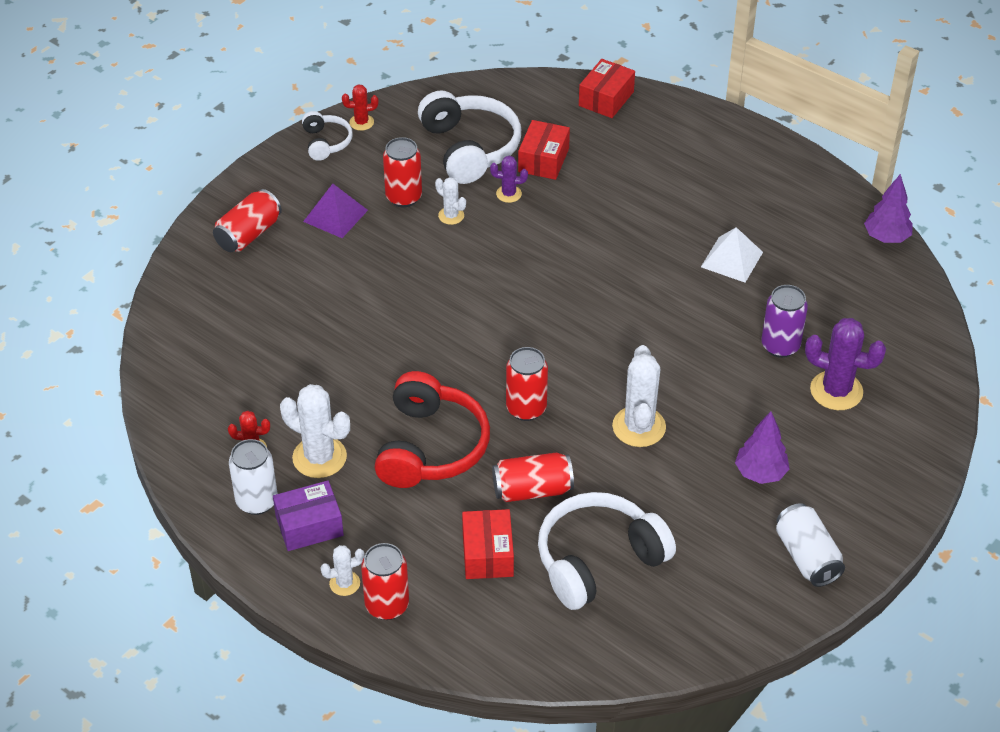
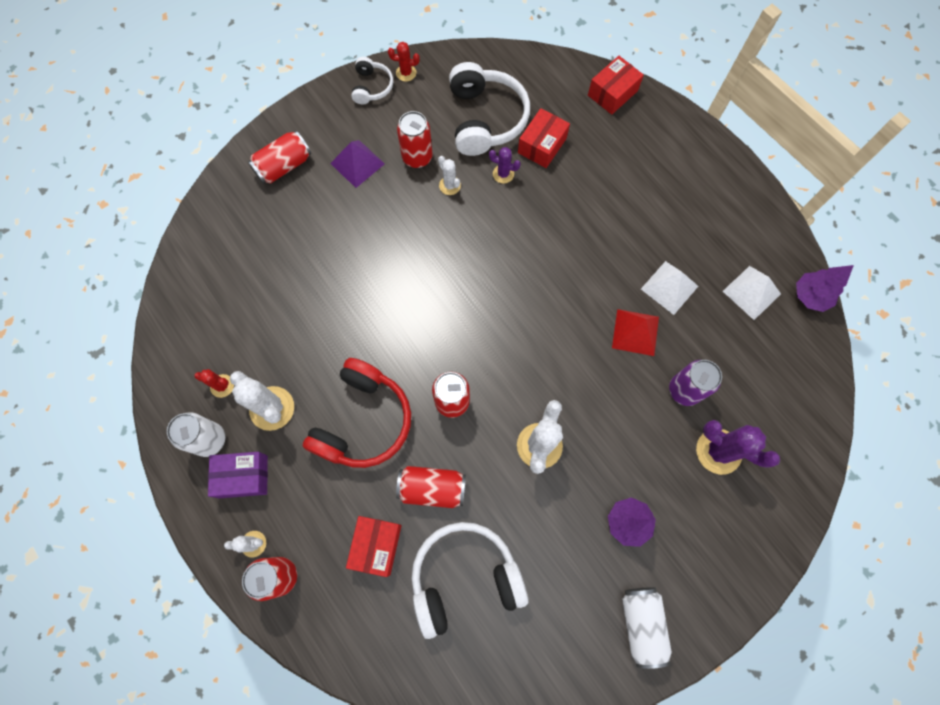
camera: 15 degrees right, 25 degrees up
(708, 306) = (635, 332): none -> red pyramid
(822, 246) = (751, 292): none -> white pyramid

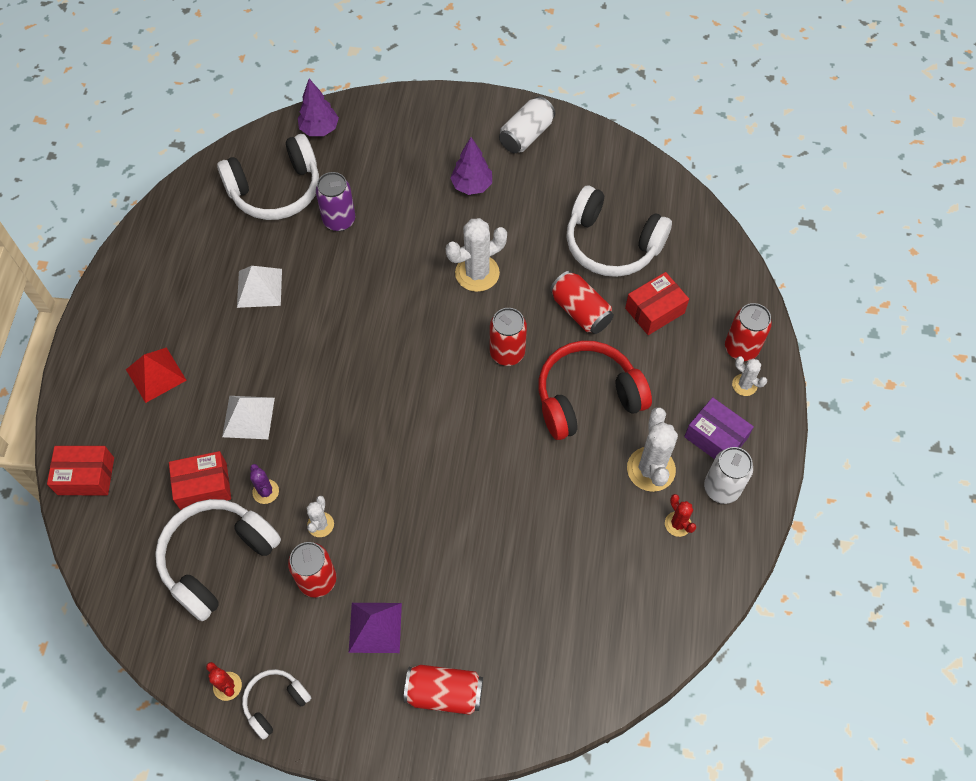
camera: 135 degrees left, 10 degrees down
(635, 332) = (322, 282): red pyramid -> red pyramid (156, 374)
(718, 451) = (365, 172): purple cactus -> none
(751, 292) = (210, 234): white pyramid -> white pyramid (248, 417)
(757, 369) = (276, 190): none -> white headphones
(810, 296) = (177, 198): purple tree -> purple tree (319, 129)

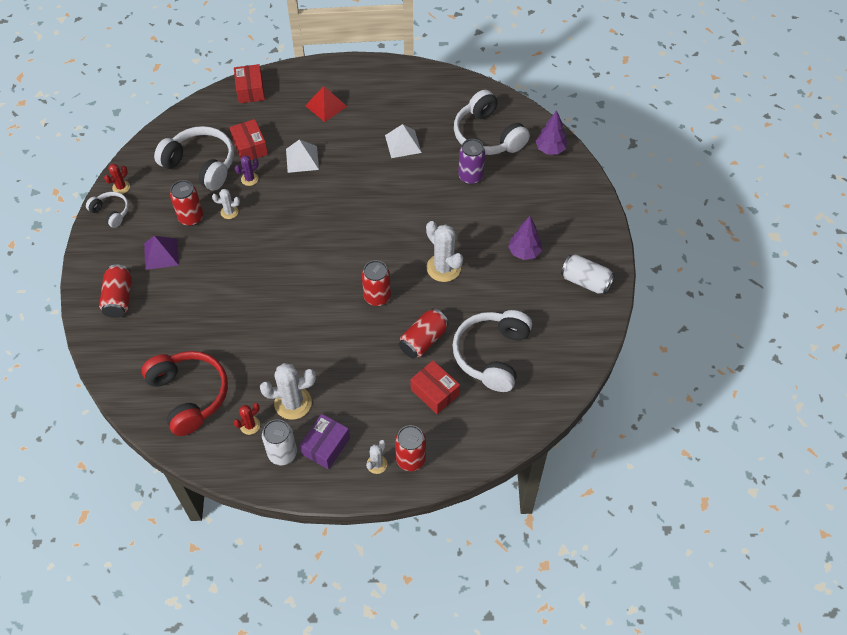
camera: 80 degrees right, 5 degrees down
(587, 397) = (347, 354): red headphones -> red headphones (189, 395)

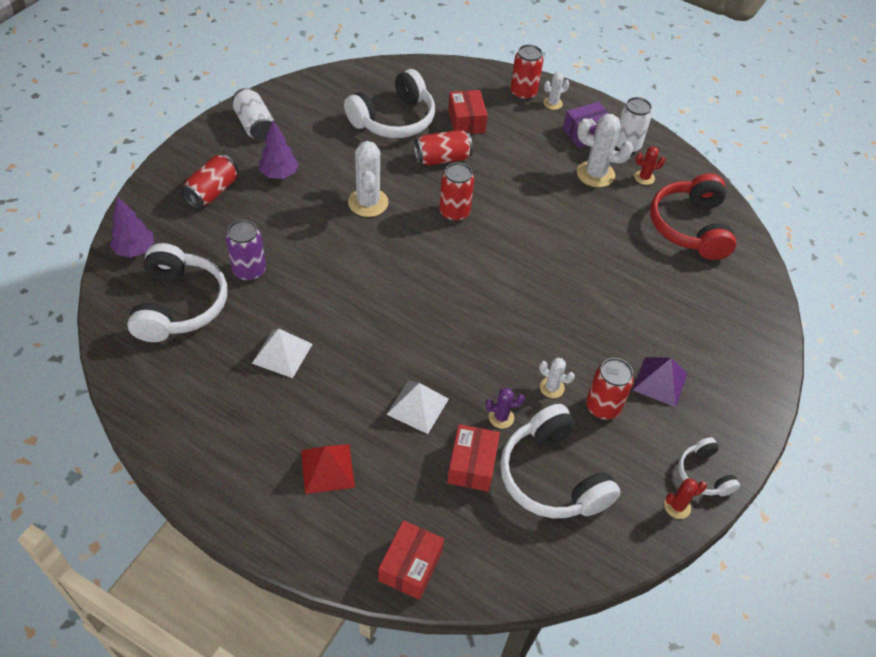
camera: 150 degrees left, 5 degrees down
(119, 298) = (730, 356): red can -> red can (212, 192)

